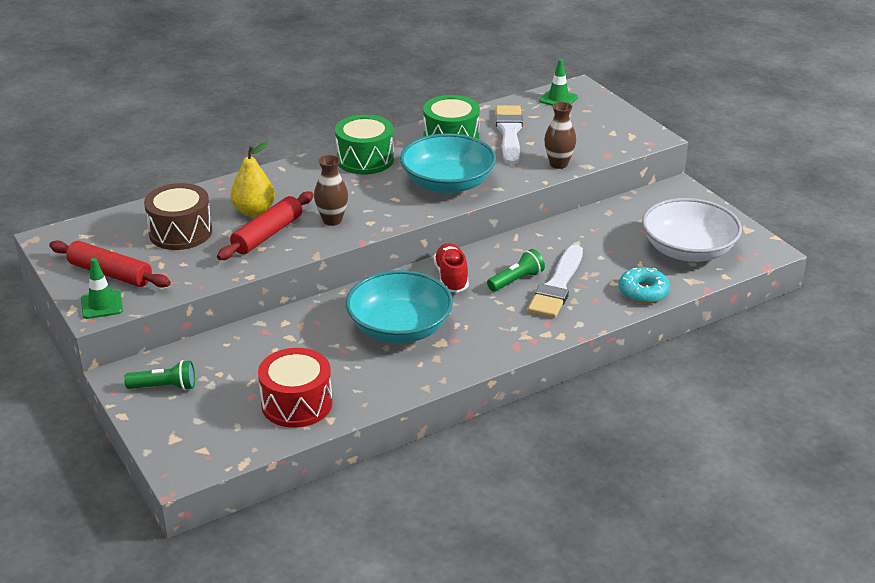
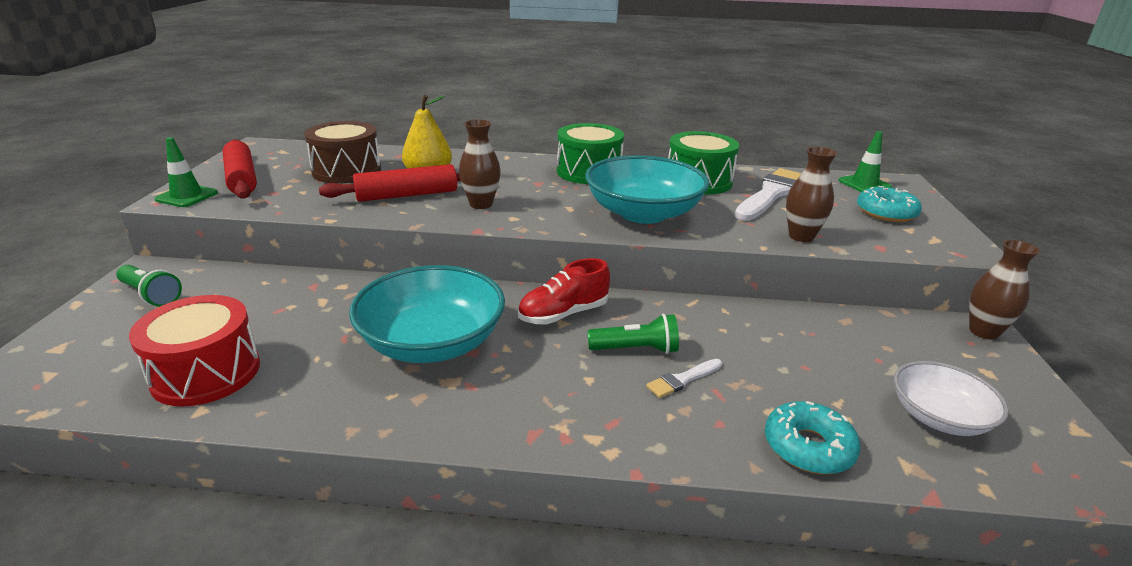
camera: 35 degrees right, 5 degrees down
(451, 277) = (563, 314): red shoe -> red shoe turned 150 degrees counterclockwise
(557, 285) = (683, 379): white brush -> white brush, size x0.47
(590, 123) = (886, 213): none -> turquoise donut
(680, 189) = (983, 332): none -> brown vase
(688, 250) = (938, 417): white bowl -> white bowl, size x0.60

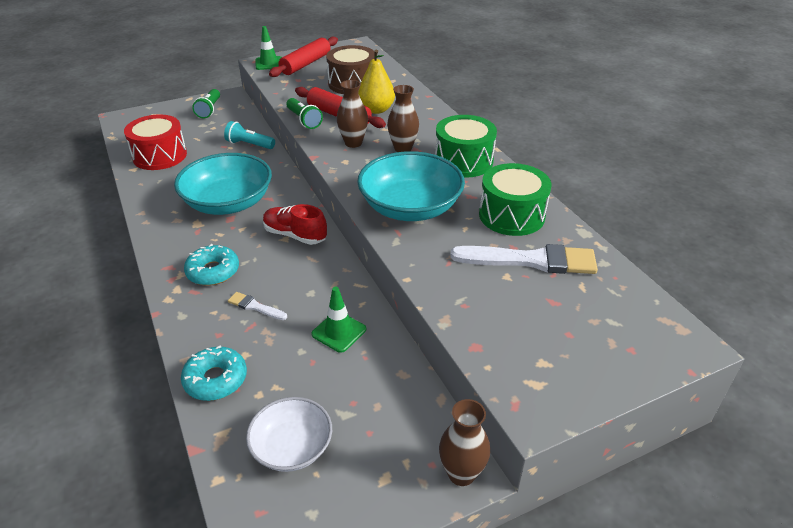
camera: 60 degrees right, 10 degrees up
(310, 290) = (249, 144): none -> turquoise flashlight
(636, 349) = (276, 277): green flashlight -> green flashlight (304, 120)
(801, 236) = (449, 295): brown vase -> brown vase (403, 148)
(864, 184) = (641, 316): green traffic cone -> green traffic cone (339, 332)
(886, 213) = (571, 341): turquoise donut -> turquoise donut (213, 271)

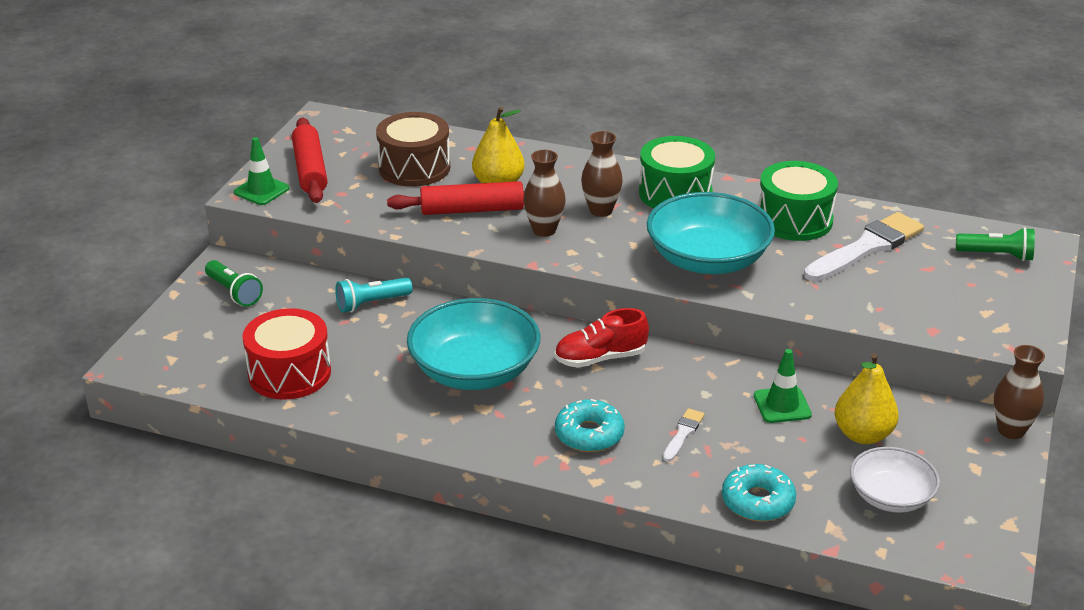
camera: 45 degrees left, 5 degrees down
(255, 307) = (683, 434): white brush -> white brush turned 135 degrees clockwise
(304, 120) = (446, 234): green flashlight -> green flashlight (997, 255)
(352, 389) = (863, 435): none -> yellow pear

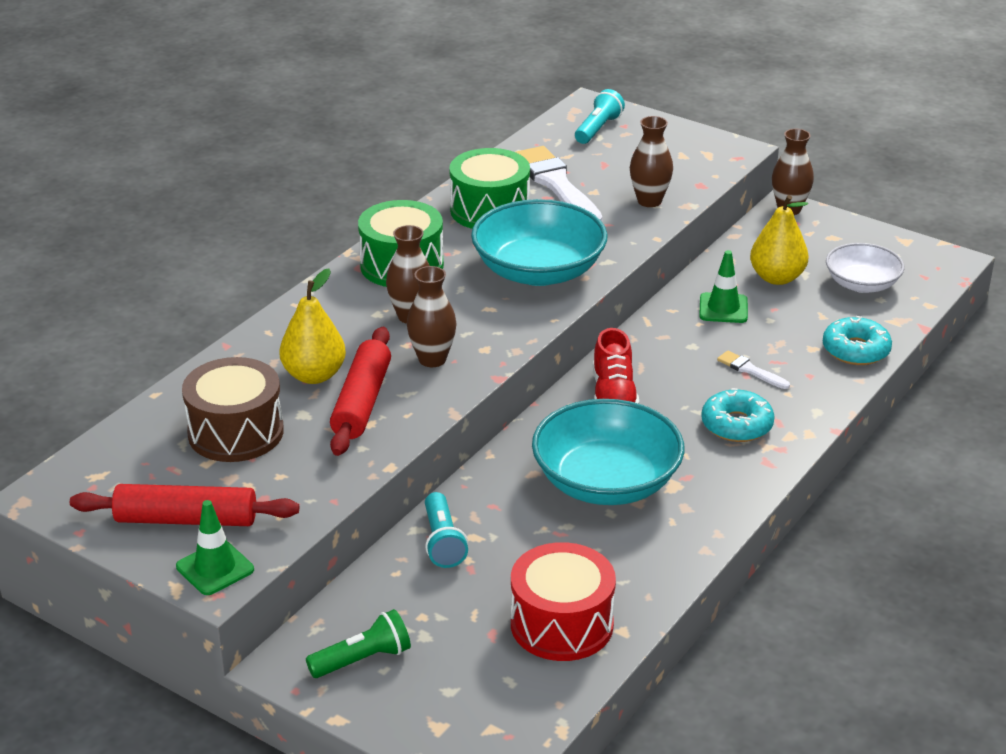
camera: 75 degrees left, 0 degrees up
(876, 303) = (649, 201): none -> brown vase
(997, 255) = (598, 129): green flashlight -> turquoise flashlight

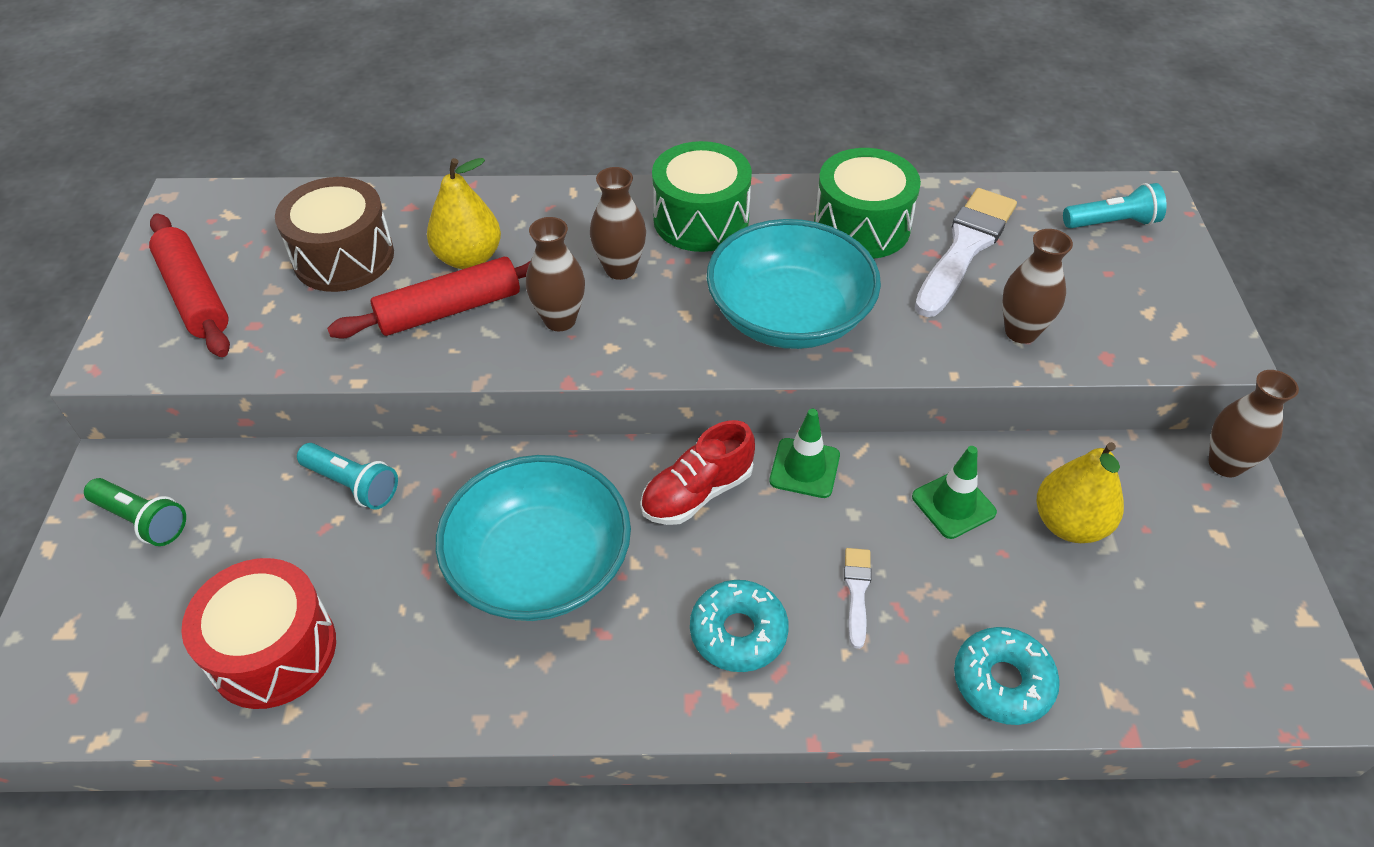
camera: 55 degrees right, 15 degrees up
(215, 568) = (132, 349): green traffic cone -> green traffic cone (804, 468)
(442, 542) = (352, 485): turquoise flashlight -> turquoise flashlight turned 105 degrees counterclockwise
(862, 284) = (1152, 618): white bowl -> none

